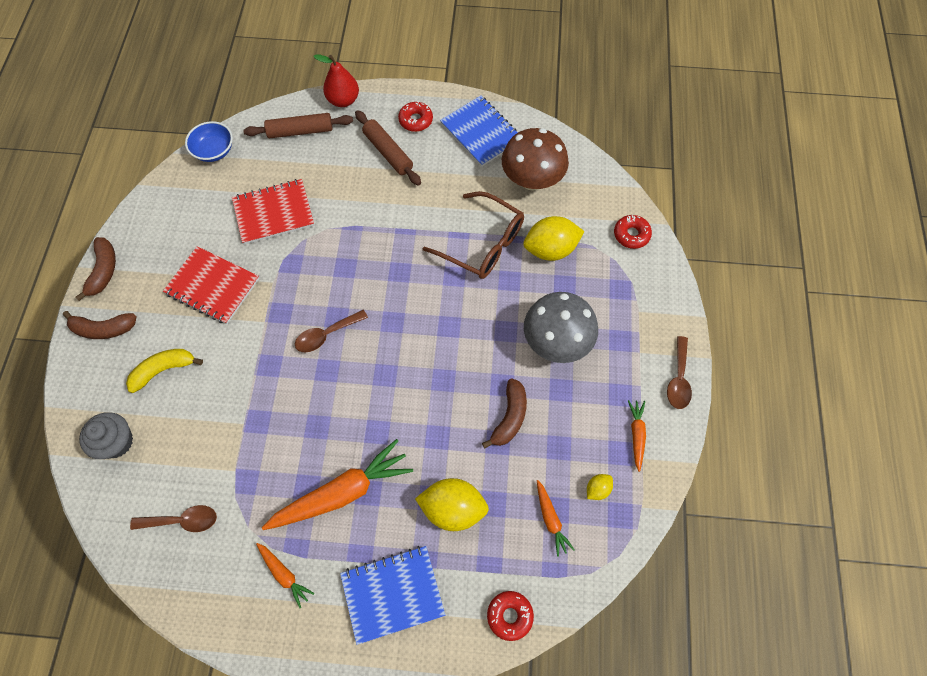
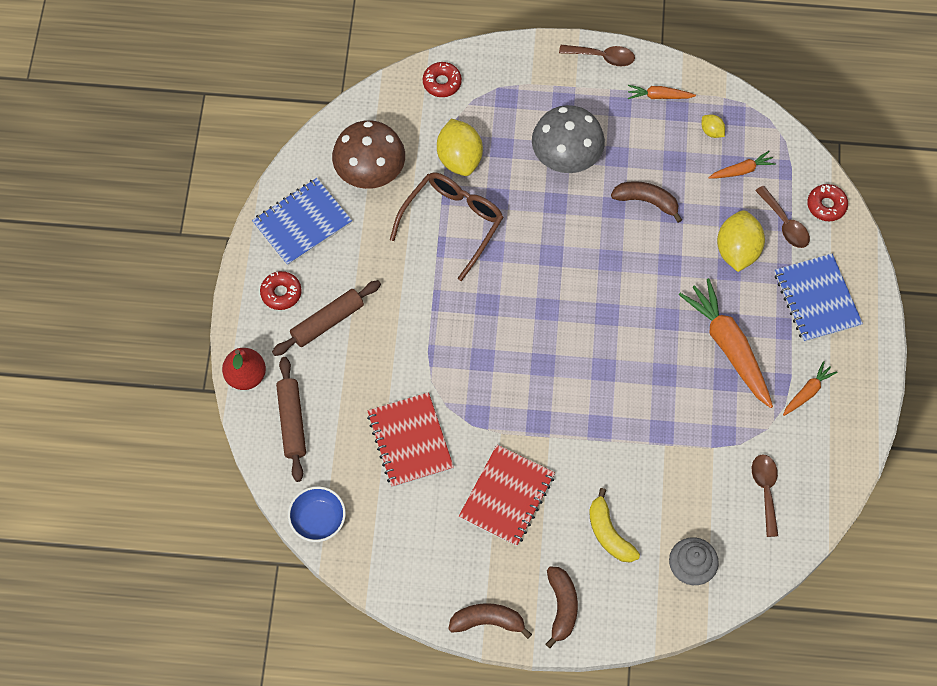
camera: 90 degrees left, 0 degrees up
(326, 334) = (563, 373): brown spoon -> brown spoon (784, 223)

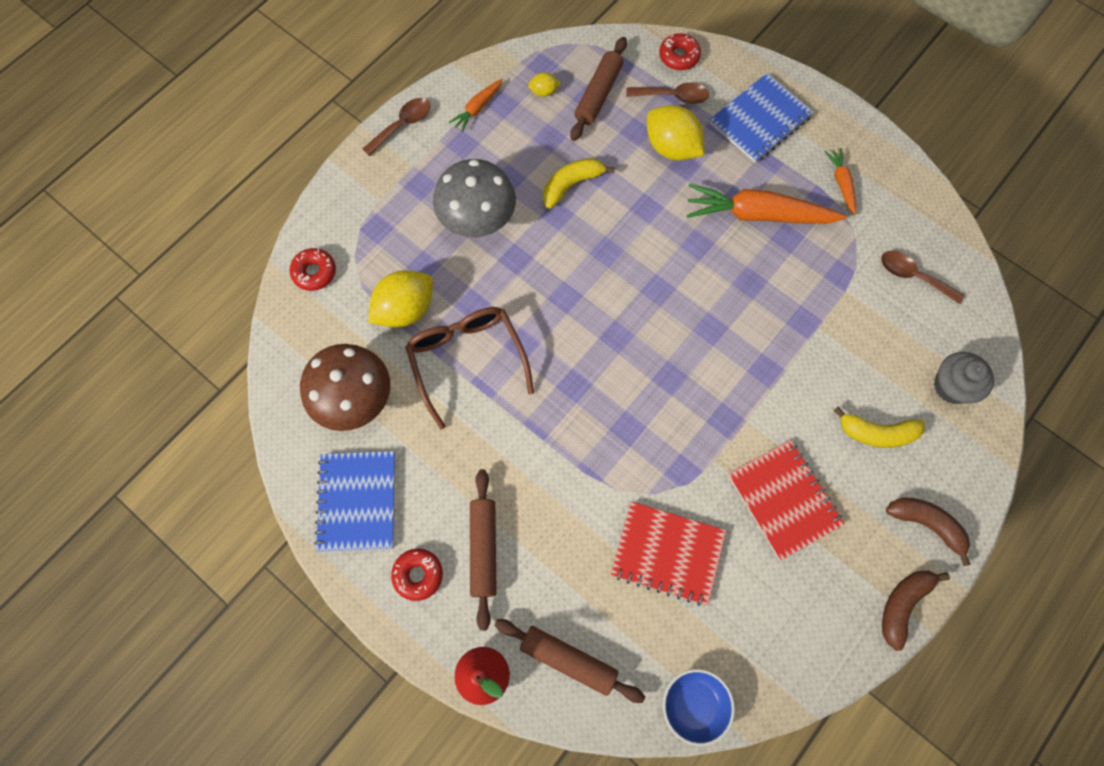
camera: 55 degrees left, 5 degrees up
(459, 158) = (405, 309): yellow lemon -> yellow lemon turned 60 degrees counterclockwise
(646, 201) = (571, 185): brown banana -> yellow banana
(741, 170) = (598, 94): orange carrot -> brown rolling pin
(817, 299) = (760, 120): blue notebook -> blue notebook turned 60 degrees counterclockwise

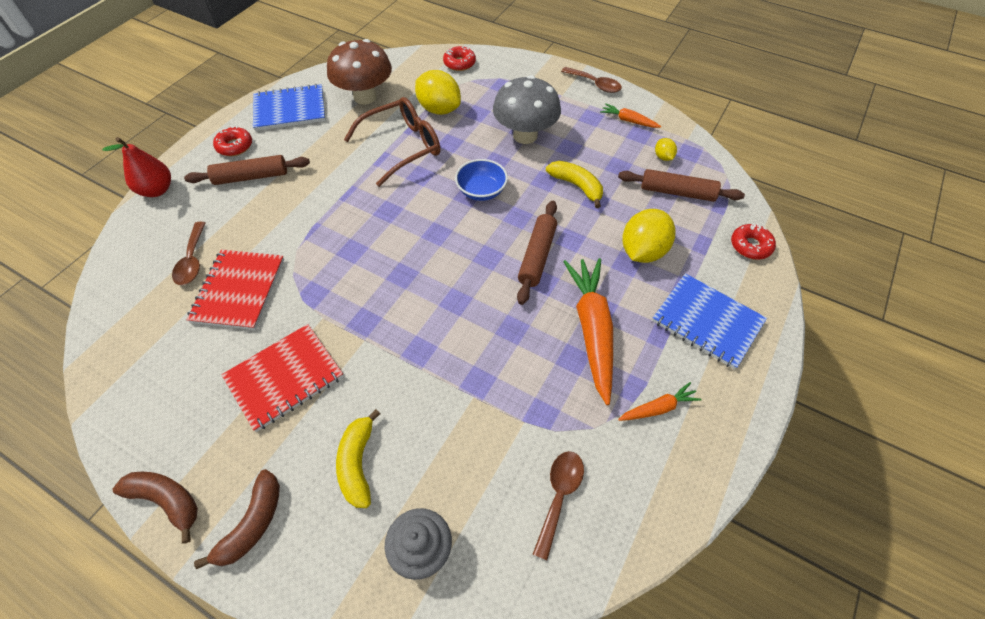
camera: 80 degrees right, 15 degrees down
(568, 660) = (159, 236): brown rolling pin -> brown rolling pin (537, 256)
(672, 96) = (701, 246): brown spoon -> brown spoon (192, 260)
(694, 705) = (105, 323): blue bowl -> blue bowl (481, 191)

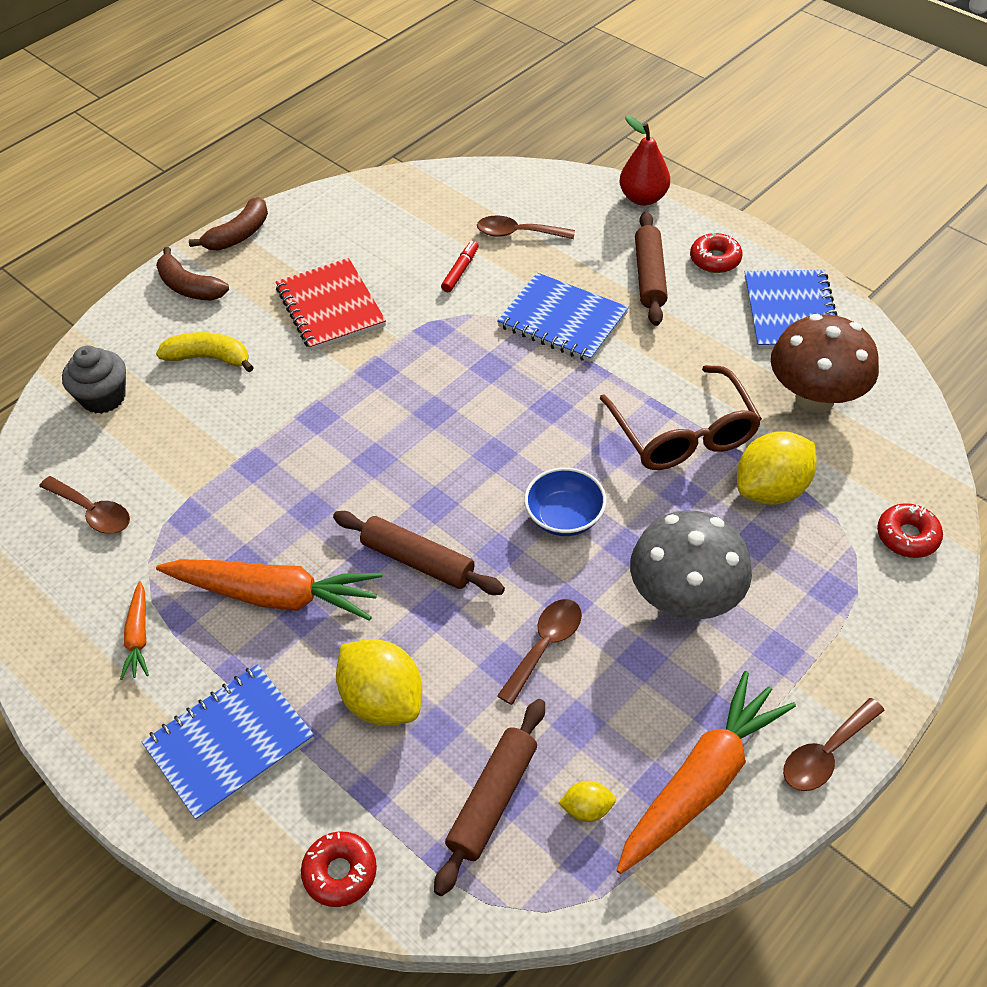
camera: 105 degrees right, 5 degrees down
(239, 290) = (460, 271): red notebook -> red marker
(299, 217) = (562, 320): none -> blue notebook
(576, 186) = (545, 646): yellow banana -> brown spoon
(628, 121) = (701, 781): orange carrot -> orange carrot, size x2.05

